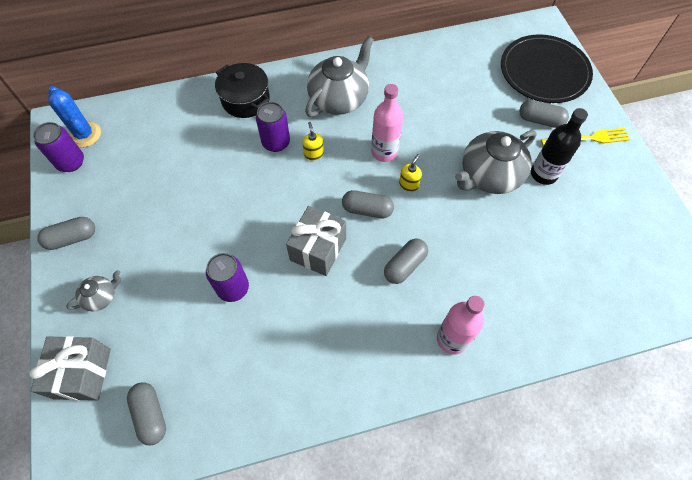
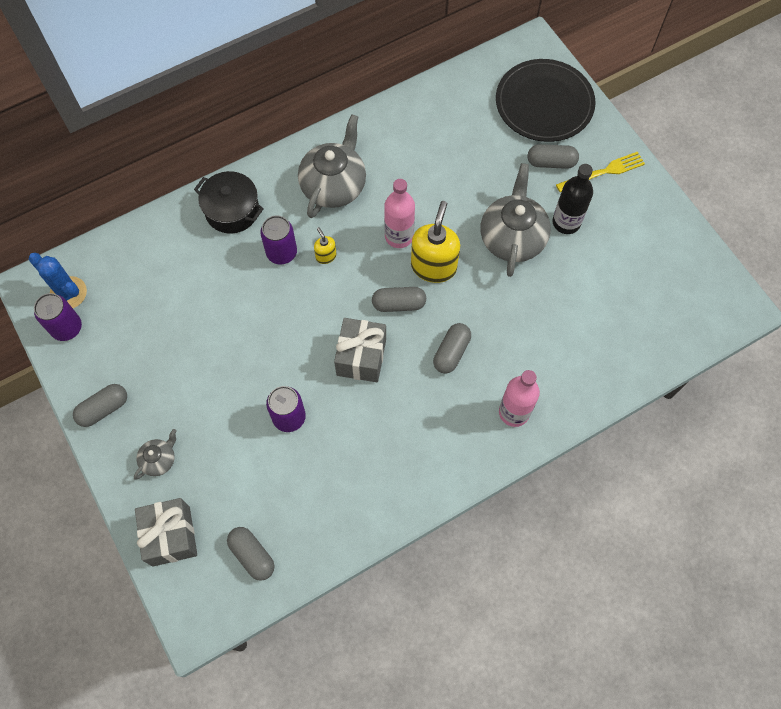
camera: 15 degrees left, 5 degrees up
(409, 184) = (433, 266): yellow soap dispenser -> yellow soap dispenser, size x2.13
(489, 176) = (512, 237): grey teapot -> grey teapot turned 150 degrees clockwise

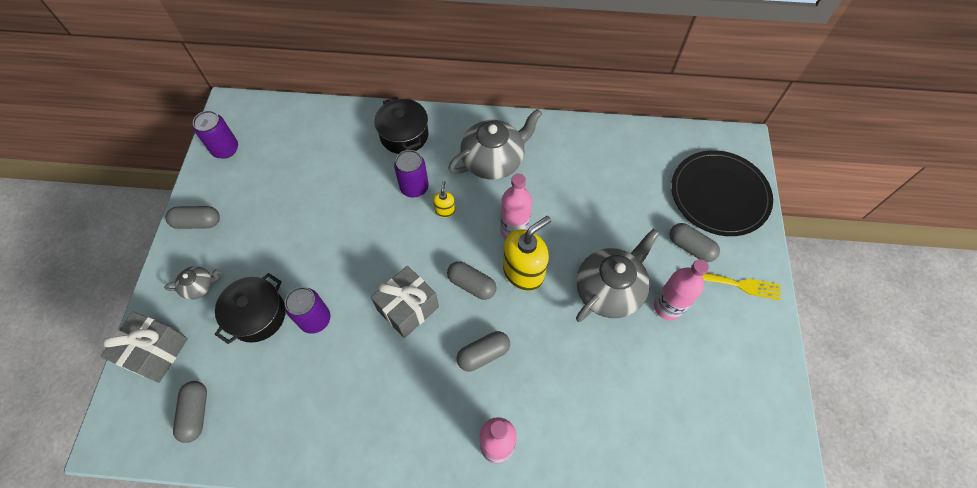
camera: 35 degrees right, 5 degrees down
(68, 293) = (247, 126): blue cactus -> none
(235, 447) = (257, 315): none -> black pot
(566, 222) = (668, 307): black bottle -> pink bottle

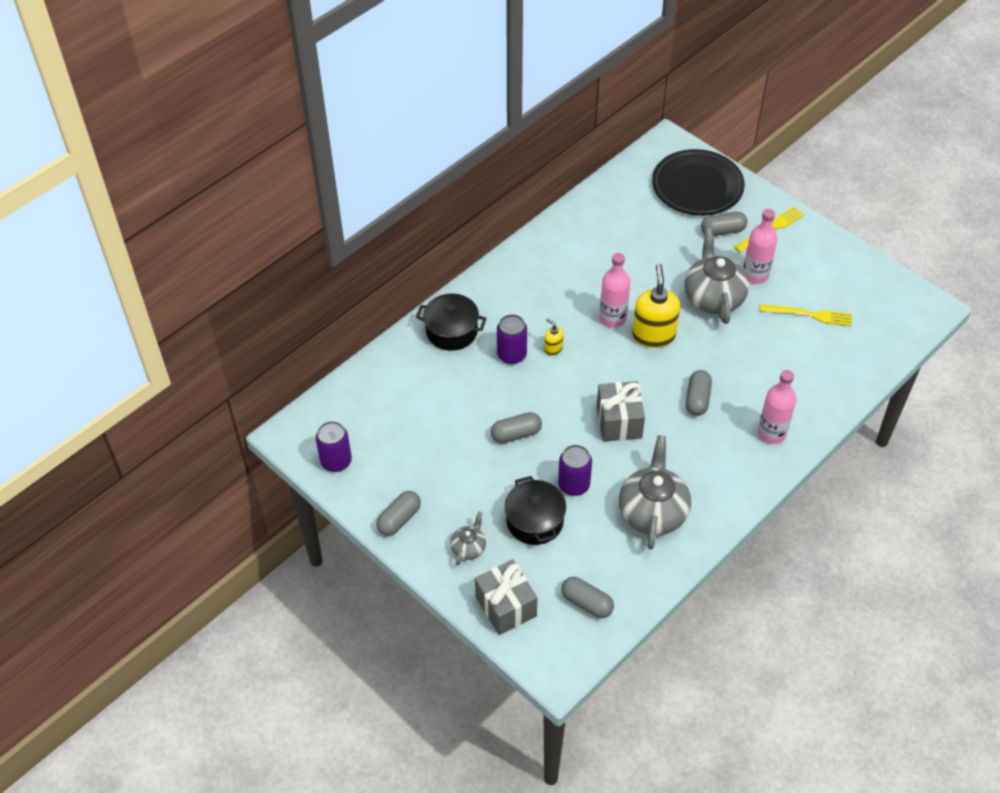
camera: 50 degrees left, 10 degrees down
(471, 284) = (635, 372): grey capsule -> grey capsule (516, 434)
(494, 160) = (537, 291): grey teapot -> grey teapot (652, 511)
(667, 385) = (809, 315): none -> yellow fork

